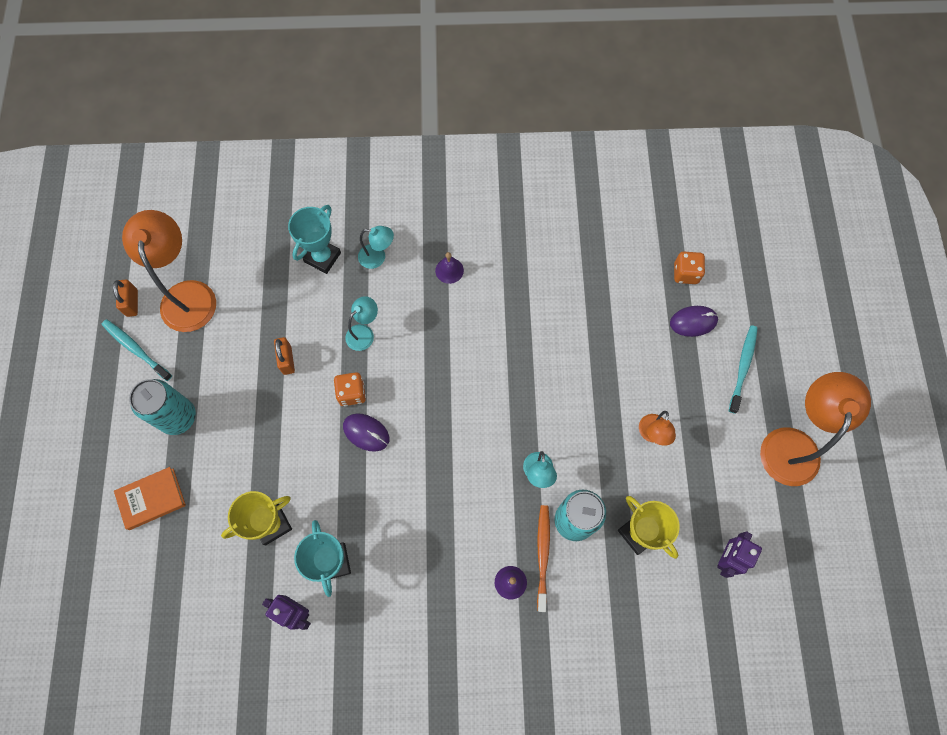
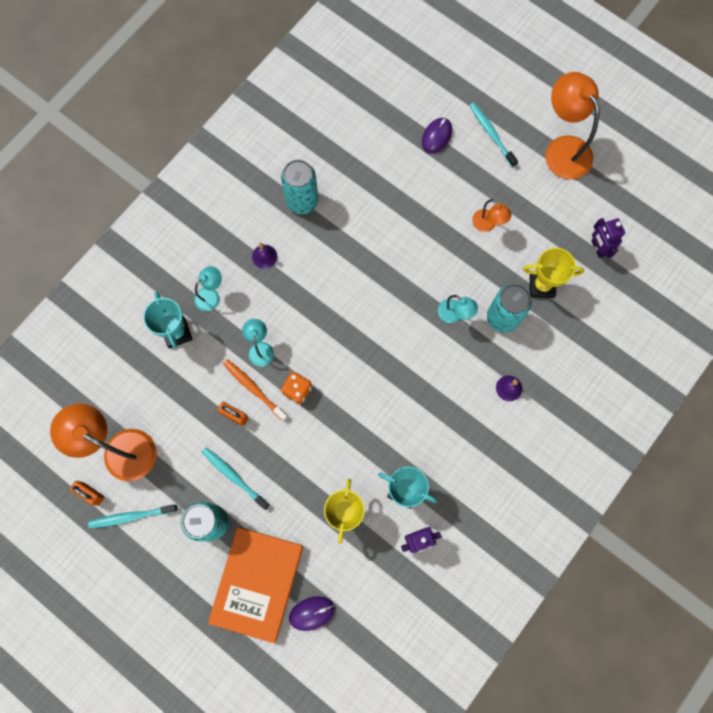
camera: 50 degrees left, 5 degrees up
(151, 499) = (257, 583): orange book -> orange book, size x1.83
(232, 403) = (233, 476): none -> turquoise toothbrush
(366, 433) = (334, 402): purple mouse -> purple mouse (312, 613)
(526, 260) = (302, 201): none -> turquoise can
(543, 554) = (507, 354): orange toothbrush -> orange toothbrush (253, 388)
(685, 273) = (400, 112): orange dice -> none

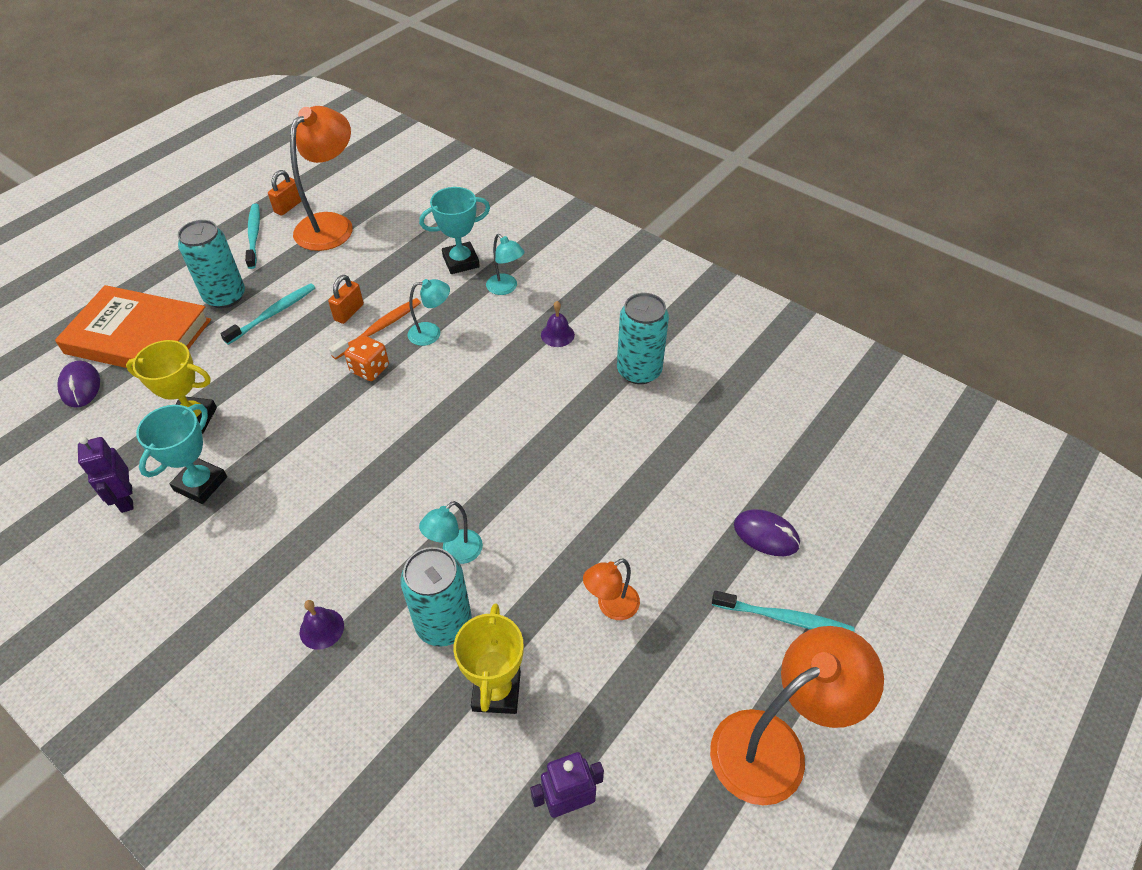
camera: 90 degrees right, 25 degrees down
(491, 133) = (785, 618): turquoise toothbrush -> turquoise toothbrush turned 45 degrees clockwise

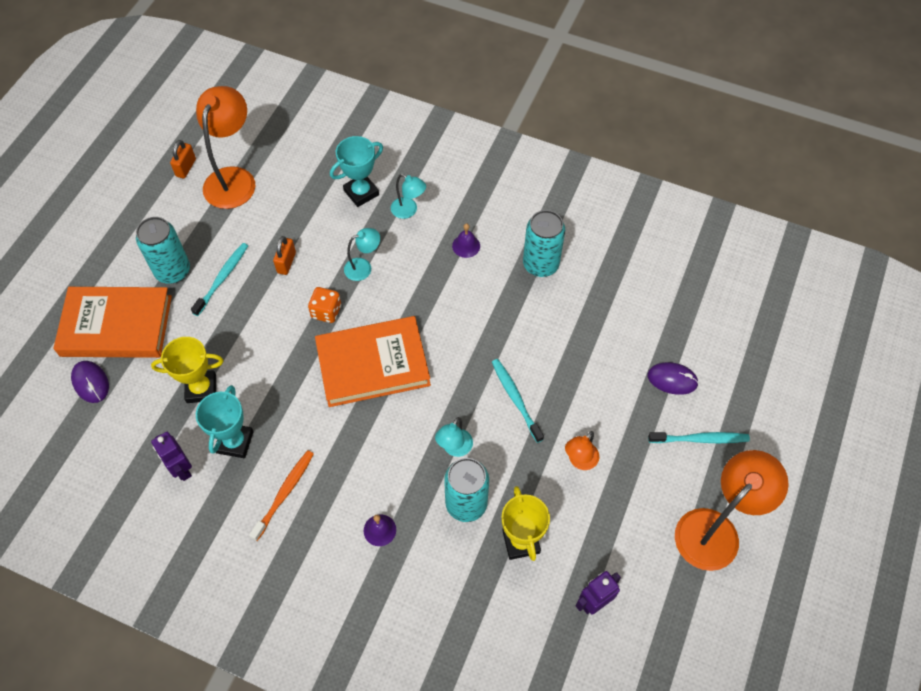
camera: 15 degrees left, 10 degrees up
(254, 235) = (169, 204): turquoise toothbrush -> turquoise toothbrush (515, 398)
(380, 328) = (318, 272): orange toothbrush -> orange toothbrush (285, 493)
(398, 435) = (373, 364): none -> orange book

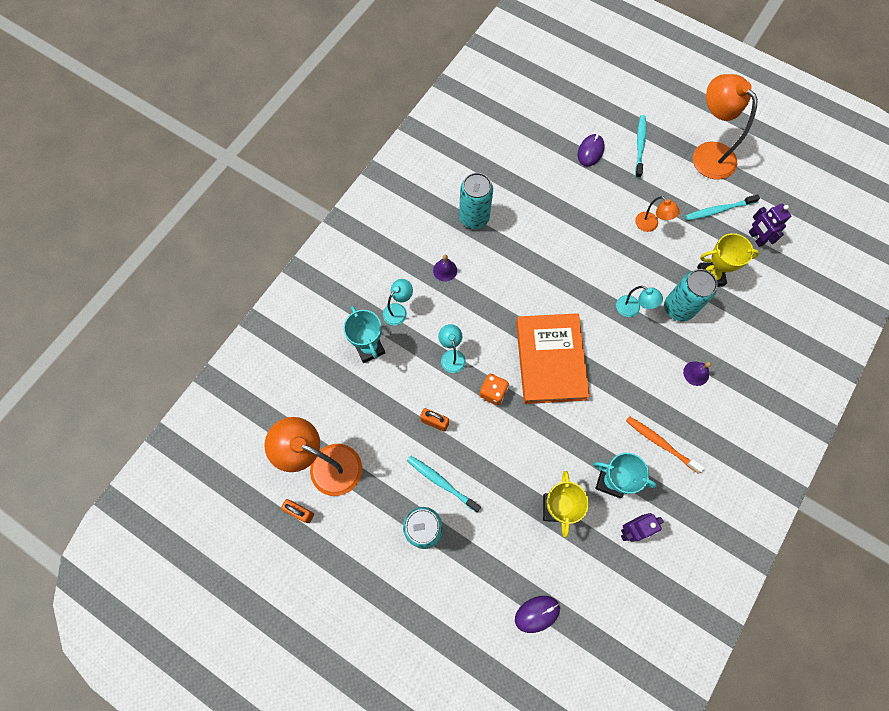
camera: 80 degrees left, 10 degrees up
(116, 326) = (478, 588): orange book -> none
(515, 398) = (594, 258): turquoise toothbrush -> turquoise toothbrush (718, 210)

